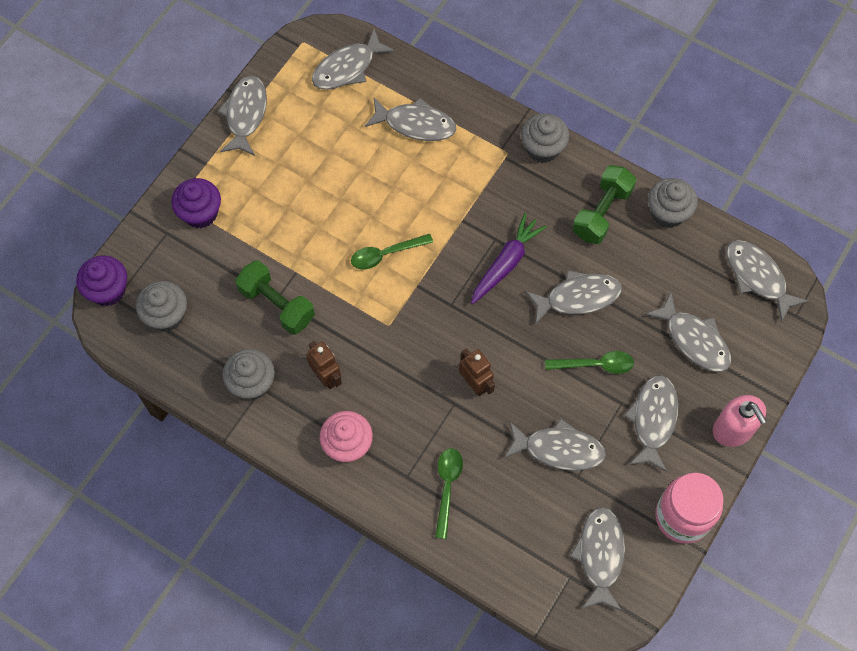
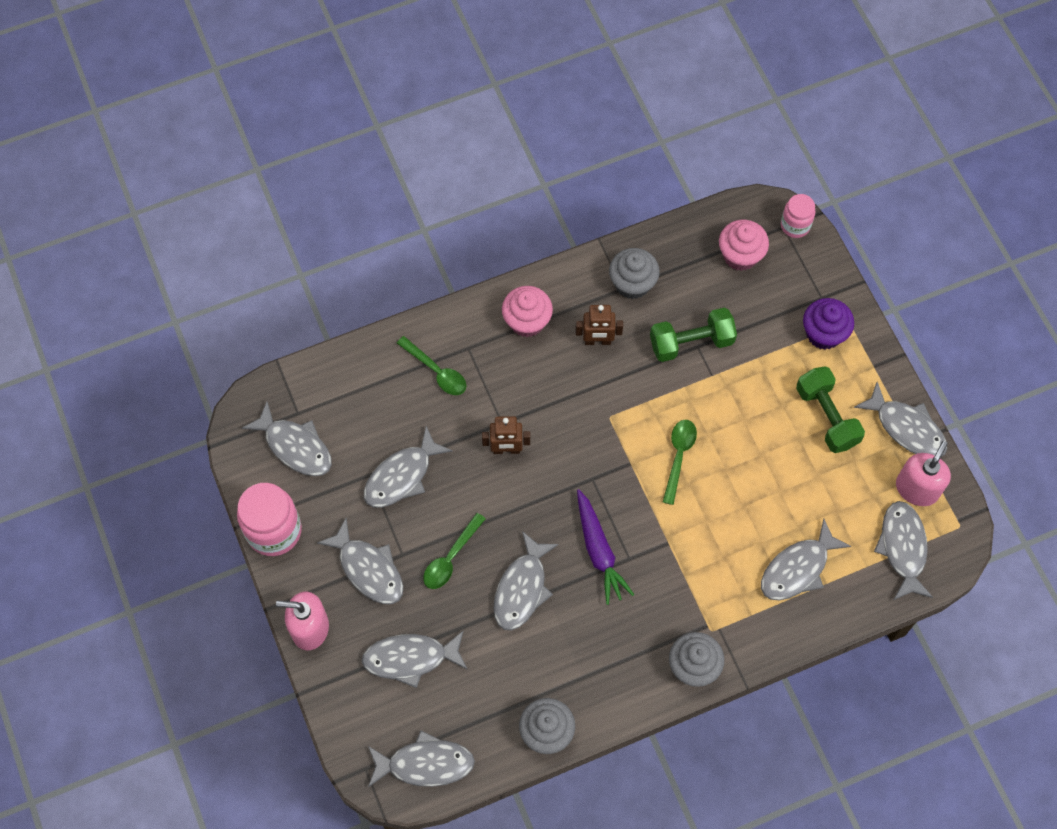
camera: 125 degrees right, 0 degrees up
(108, 290) = (795, 225): purple cupcake -> pink jar
(166, 315) = (740, 255): grey cupcake -> pink cupcake
(292, 83) = (917, 488): none -> pink soap dispenser
(602, 213) = (589, 671): green dumbbell -> green dumbbell (826, 417)

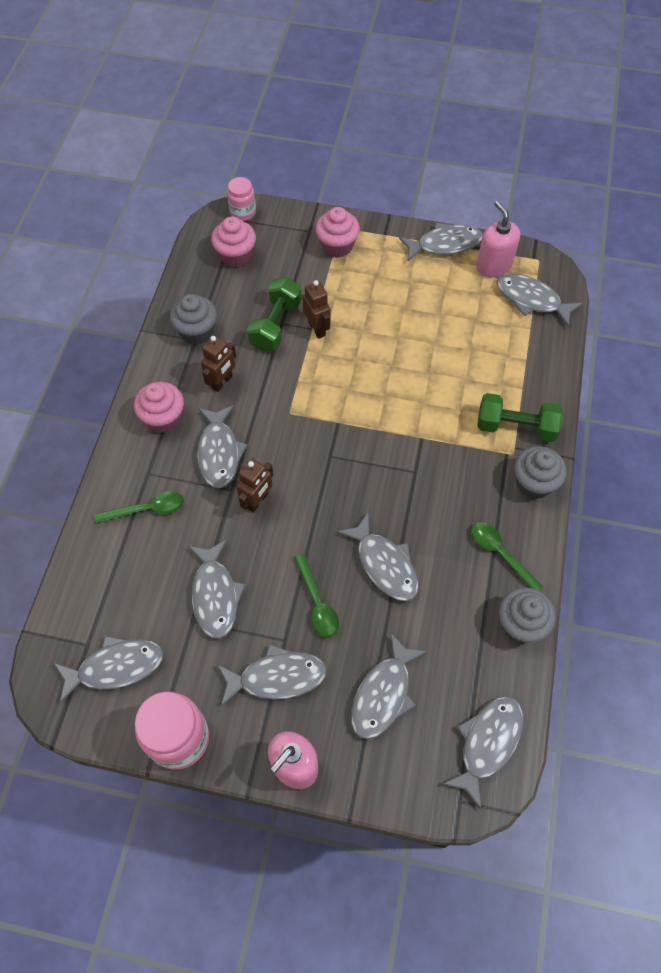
camera: 55 degrees left, 5 degrees down
(599, 551) = (393, 488): purple carrot -> none
(678, 456) = (358, 388): green spoon -> green spoon (500, 554)
(715, 380) = (317, 329): none -> brown robot
(798, 569) = (503, 369): grey fish -> grey fish (219, 453)
(823, 333) = (337, 246): purple cupcake -> pink cupcake
(826, 417) = (400, 282): green dumbbell -> green dumbbell (515, 427)

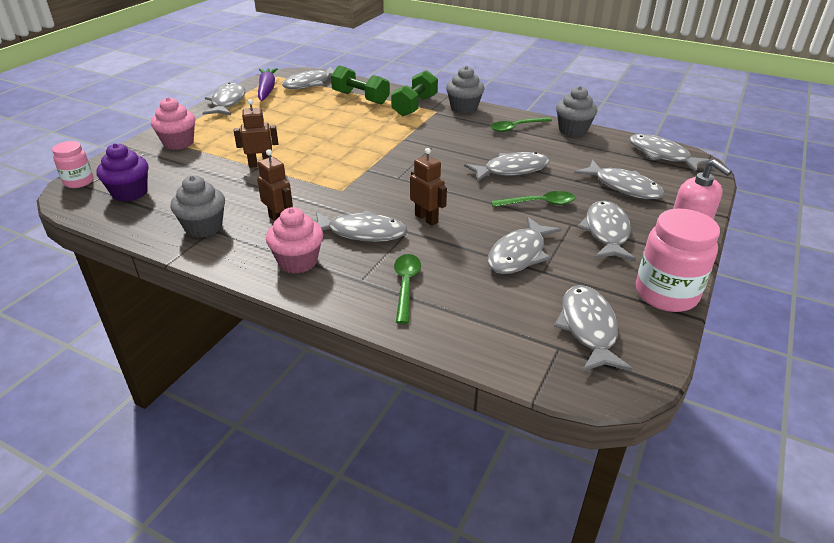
camera: 75 degrees left, 25 degrees down
(215, 595) = (519, 254): grey fish -> grey fish turned 120 degrees clockwise
(236, 255) = (130, 193): pink cupcake -> purple cupcake
(275, 325) = (237, 183): green dumbbell -> green dumbbell (360, 98)
(493, 266) = (267, 90): pink soap dispenser -> purple carrot

